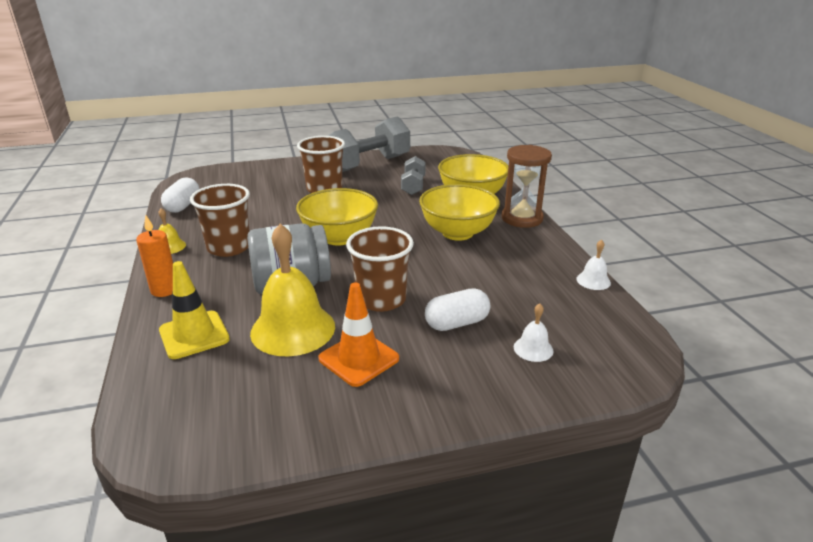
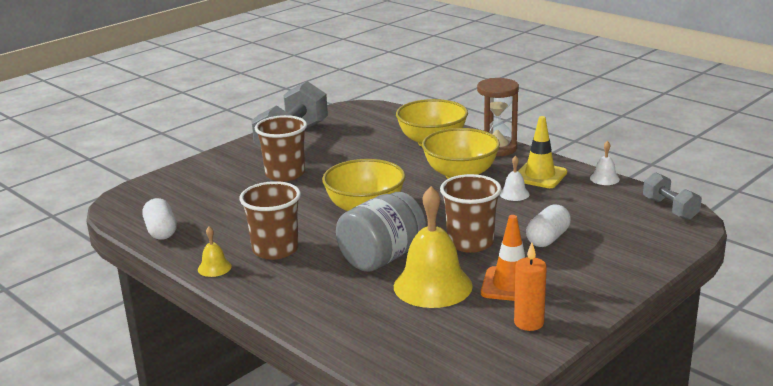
camera: 30 degrees left, 5 degrees down
(164, 290) = (273, 300): orange candle -> orange candle (529, 323)
(194, 335) = (358, 318): yellow traffic cone -> yellow traffic cone (539, 176)
(413, 186) = (366, 147): grey dumbbell -> grey dumbbell (670, 209)
(533, 349) = (618, 236): white bell -> white bell (514, 194)

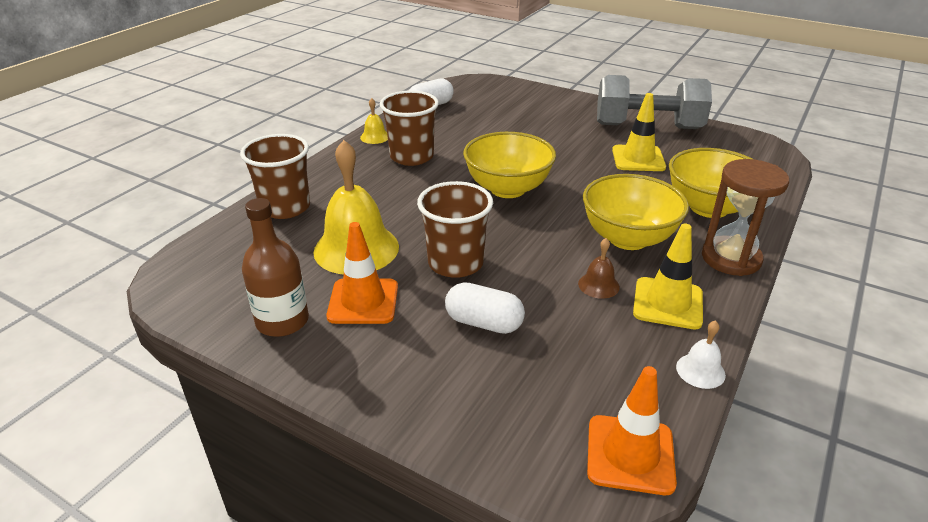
camera: 75 degrees right, 10 degrees up
(285, 174) = (565, 136): brown cup -> brown cup (285, 207)
(346, 152) = (638, 159): none -> yellow traffic cone
(382, 257) = (408, 212): grey jar -> none
(514, 194) = (598, 285): white bell -> brown bell
(529, 323) = (282, 321): orange candle -> brown bottle
(670, 209) = (630, 454): grey dumbbell -> orange traffic cone

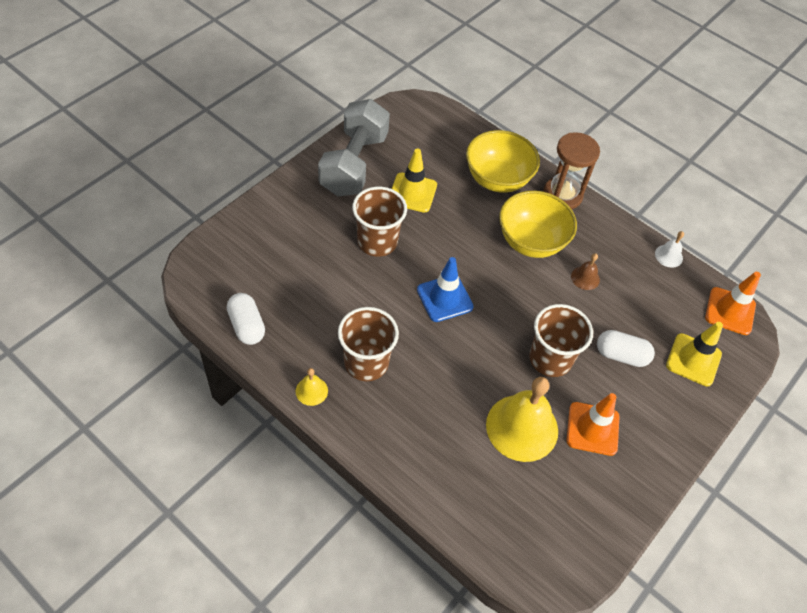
camera: 85 degrees left, 20 degrees up
(282, 321) = (612, 487): brown bottle -> none
(285, 207) = (445, 484): brown cup -> brown cup (377, 242)
(484, 323) = (621, 355): white capsule -> white capsule turned 75 degrees clockwise
(507, 189) = (444, 298): yellow bowl -> blue traffic cone
(668, 303) = (607, 247): yellow traffic cone -> yellow traffic cone (693, 360)

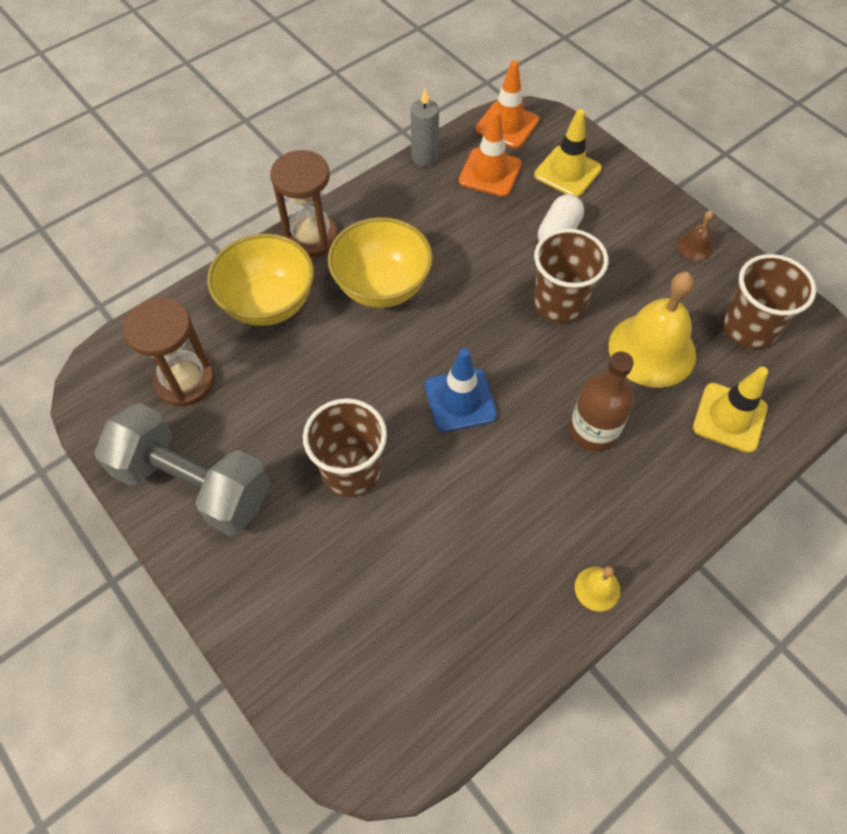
camera: 75 degrees left, 5 degrees up
(247, 326) = (482, 674): white capsule -> none
(366, 363) = (555, 511): brown cup -> brown cup (749, 328)
(412, 193) = (269, 411): yellow traffic cone -> yellow traffic cone (729, 417)
(425, 147) = (185, 381): none -> brown hourglass
(437, 386) = (593, 430): none -> brown bottle
(585, 278) = (446, 243): brown bell -> brown bell (695, 246)
(592, 429) = (653, 282): orange traffic cone -> orange traffic cone (490, 173)
(668, 256) = (424, 157): white bell -> grey candle

